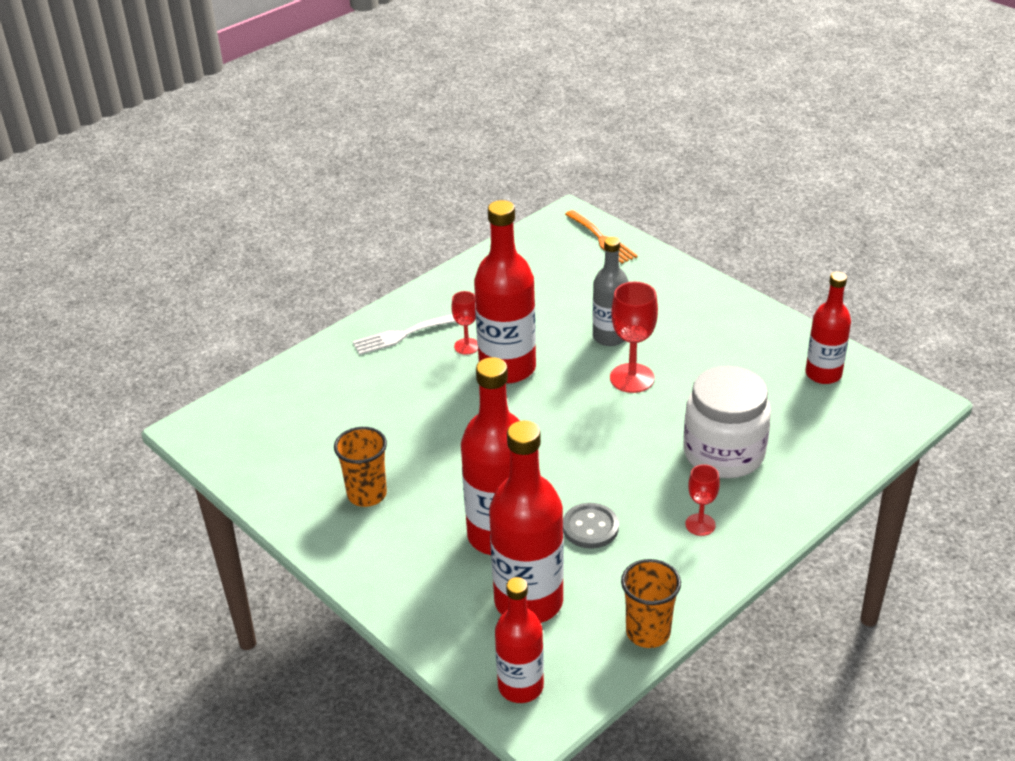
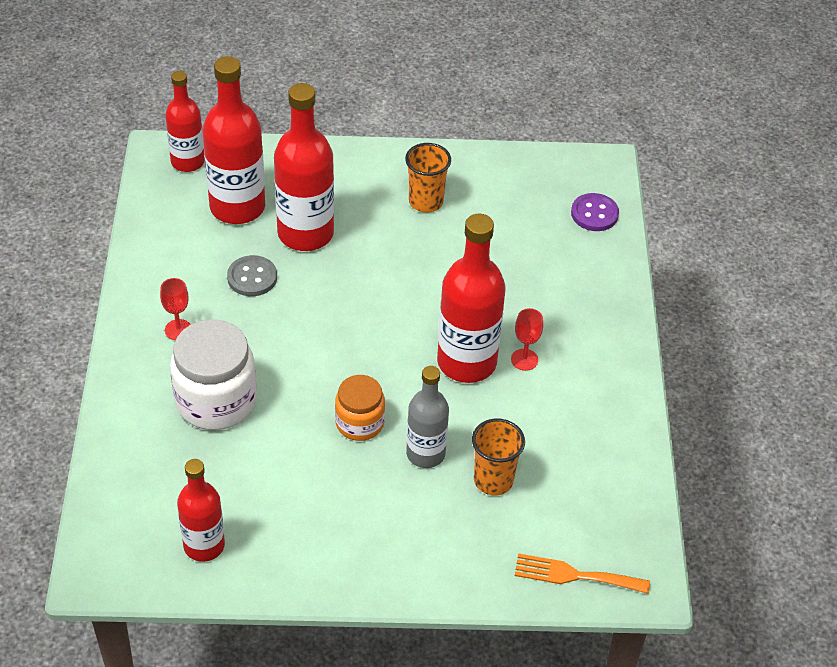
camera: 130 degrees right, 10 degrees up
(263, 400) = (594, 214): none -> purple button
(402, 335) = (586, 334): white fork -> none
(632, 378) = (359, 423): red goblet -> orange jar
(648, 632) = (143, 236): orange cup -> orange cup (493, 480)

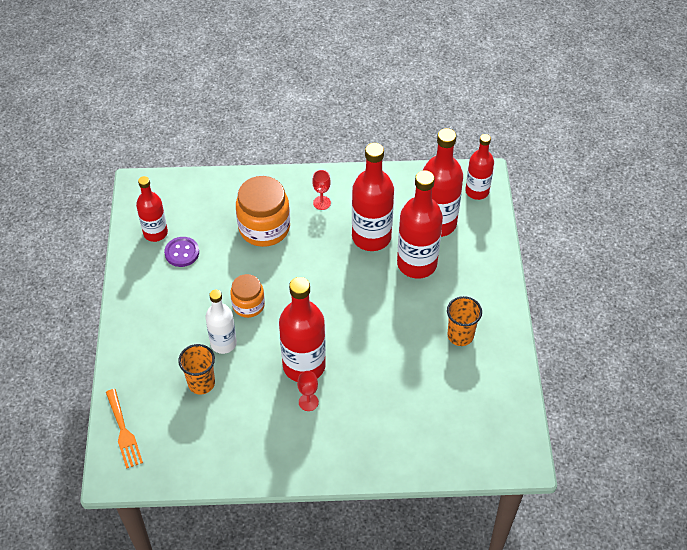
camera: 90 degrees right, 5 degrees up
(216, 401) = (264, 228): white jar -> orange jar
(252, 277) = (371, 237): grey button -> red bottle
(425, 454) = (223, 343): grey bottle -> white bottle
(574, 575) = (123, 432): orange fork -> orange fork turned 150 degrees clockwise
(594, 214) = (465, 453): purple button -> purple button (182, 253)

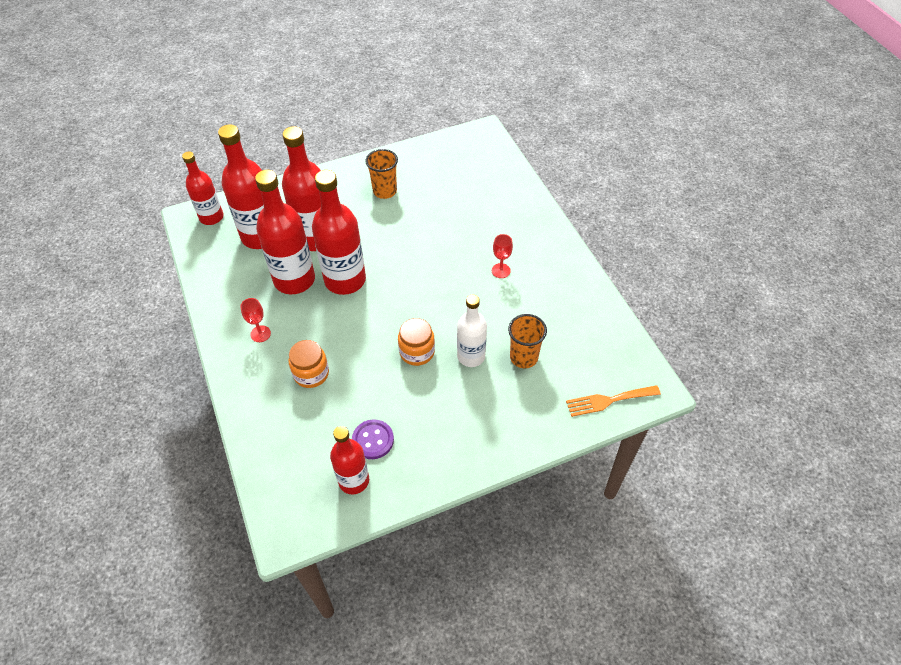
camera: 110 degrees left, 0 degrees up
(123, 432) = (608, 400): orange fork -> orange fork turned 150 degrees counterclockwise
(264, 228) = (311, 374): orange jar -> orange jar, size x0.60
(304, 365) = (465, 285): red bottle -> red bottle (345, 280)

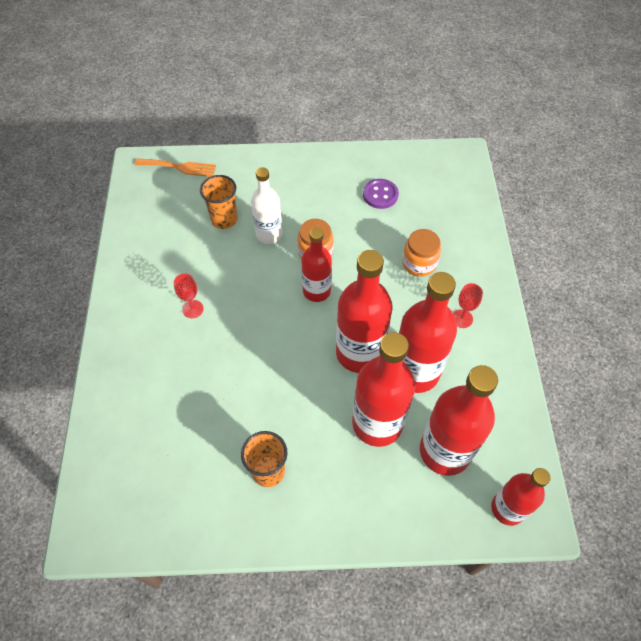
camera: 160 degrees left, 5 degrees up
(354, 480) = (404, 172): red bottle -> red bottle (316, 291)

